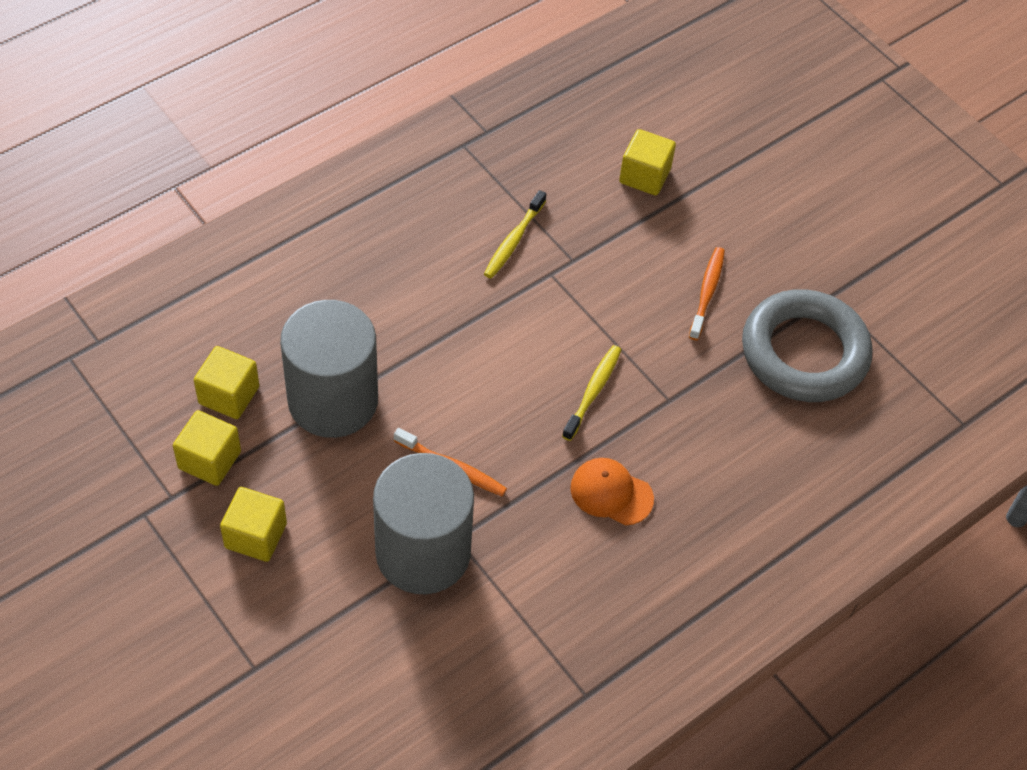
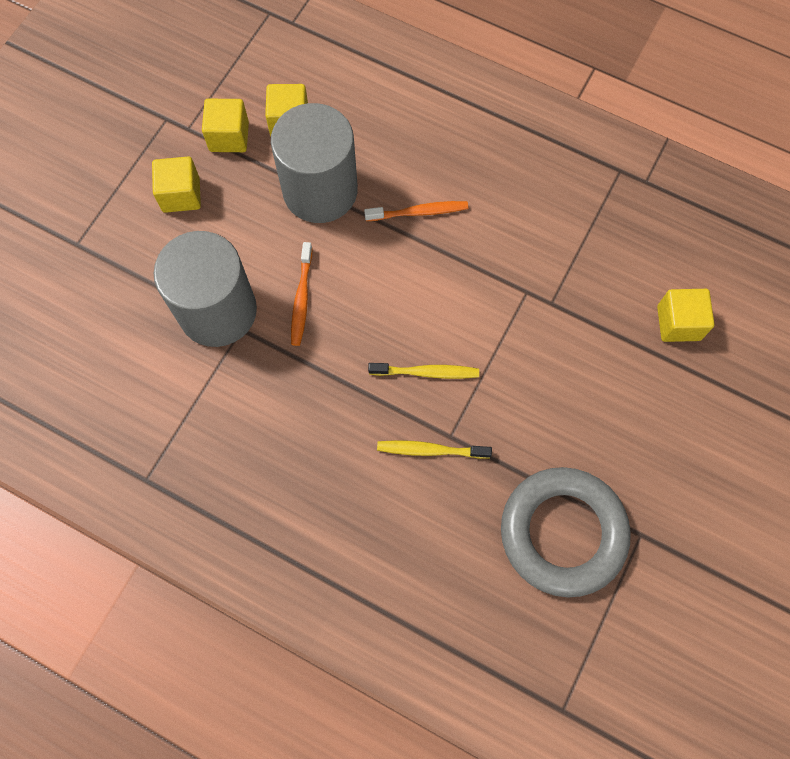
camera: 70 degrees right, 15 degrees up
(513, 240) = (544, 249): yellow toothbrush -> yellow toothbrush (430, 450)
(611, 493) = (335, 426): orange cap -> none
(707, 292) = (581, 424): orange toothbrush -> orange toothbrush (419, 212)

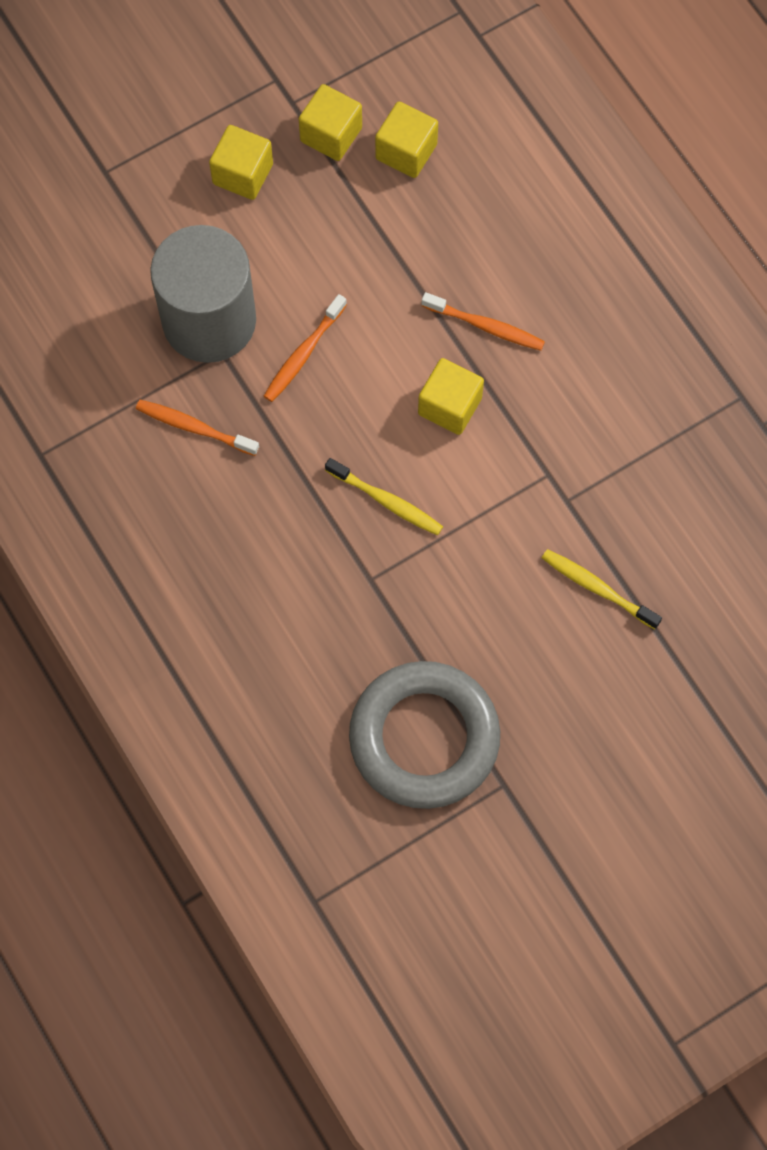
camera: 30 degrees right, 0 degrees up
(253, 395) = (194, 427): none -> orange toothbrush
(320, 190) = (393, 246): grey cylinder -> none
(430, 450) = (341, 582): yellow toothbrush -> yellow toothbrush (597, 588)
(678, 323) = (691, 596): yellow cube -> yellow cube (450, 406)

